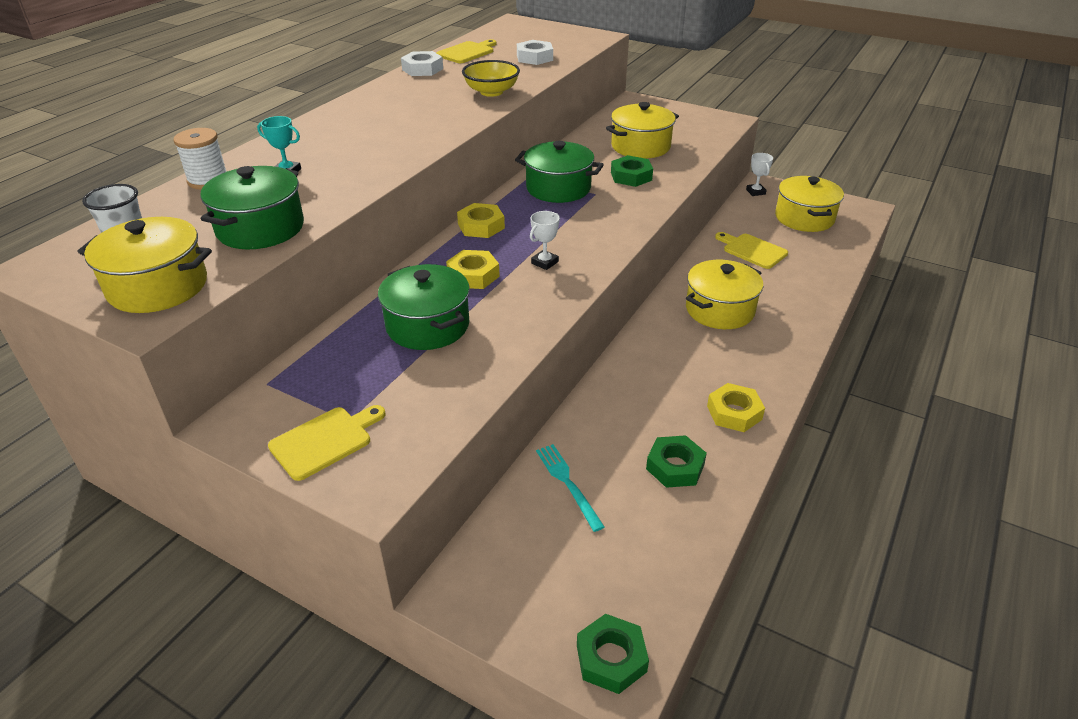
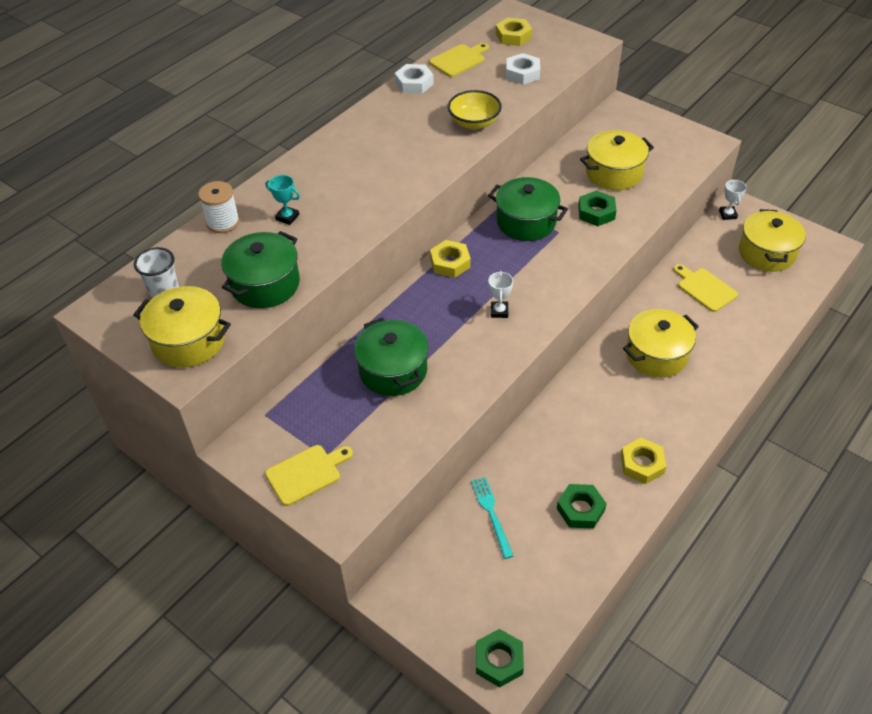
camera: 10 degrees right, 10 degrees up
(473, 275) = (436, 320): yellow nut -> yellow nut (513, 36)
(544, 262) = (499, 311): white trophy -> white trophy turned 45 degrees counterclockwise

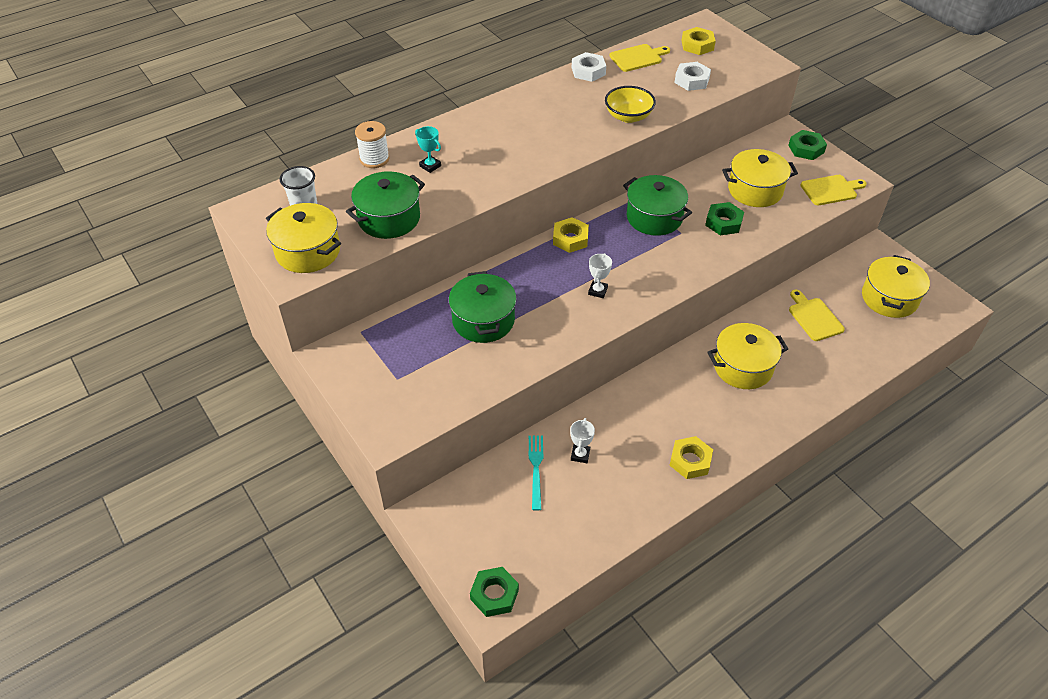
camera: 15 degrees right, 0 degrees up
(306, 473) = (376, 389): yellow cutting board -> yellow cutting board (831, 190)
(580, 509) = (617, 486): green nut -> green nut (806, 149)
(727, 214) = (864, 254): white trophy -> white trophy (580, 455)

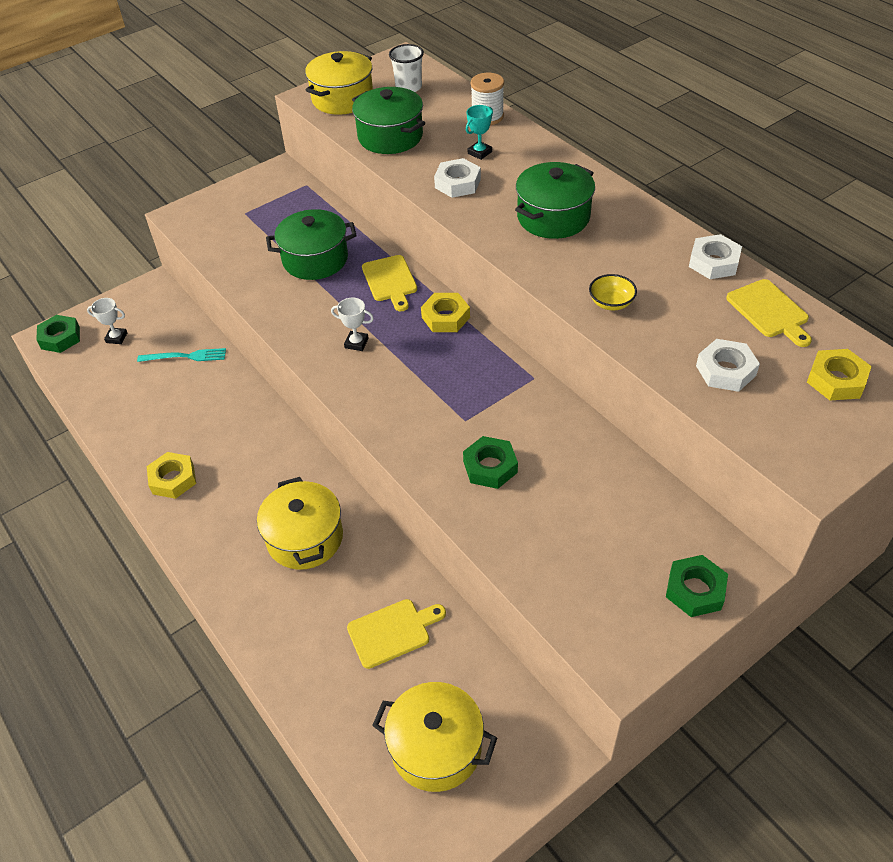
camera: 90 degrees right, 0 degrees up
(473, 180) = (457, 183): none -> white nut
(580, 455) = (196, 388): white trophy -> white trophy (116, 338)
(628, 116) = (611, 303): yellow bowl -> yellow bowl, size x0.65
(654, 217) = (493, 393): green pot -> green pot (553, 217)
(755, 190) = (569, 509): yellow pot -> none
(831, 190) = (587, 614): yellow cutting board -> yellow cutting board (390, 281)

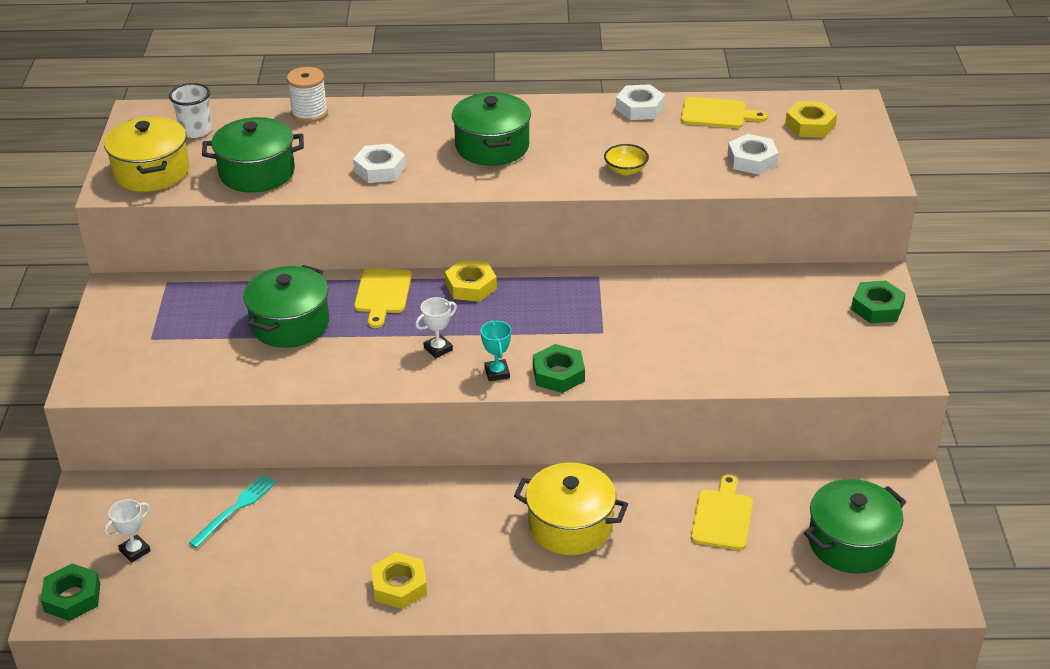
camera: 55 degrees left, 10 degrees down
(390, 281) = (382, 294): yellow cutting board -> yellow cutting board turned 75 degrees clockwise
(436, 747) = (850, 543): yellow pot -> green pot
(479, 152) = (354, 140): turquoise trophy -> turquoise trophy (497, 373)
(490, 467) = (667, 343): green nut -> green nut (558, 374)

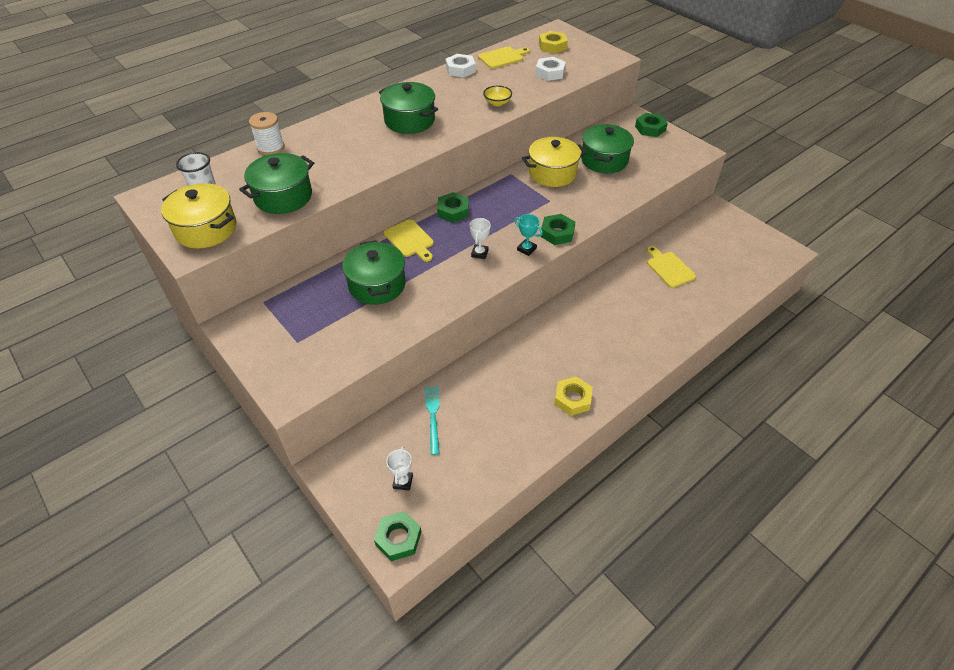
camera: 40 degrees left, 10 degrees up
(380, 169) = (361, 160): white nut -> none
(471, 286) = (453, 211): yellow nut -> green nut
(570, 525) = (612, 314): yellow pot -> yellow pot (552, 173)
(850, 543) = (730, 248): green pot -> green pot (604, 160)

